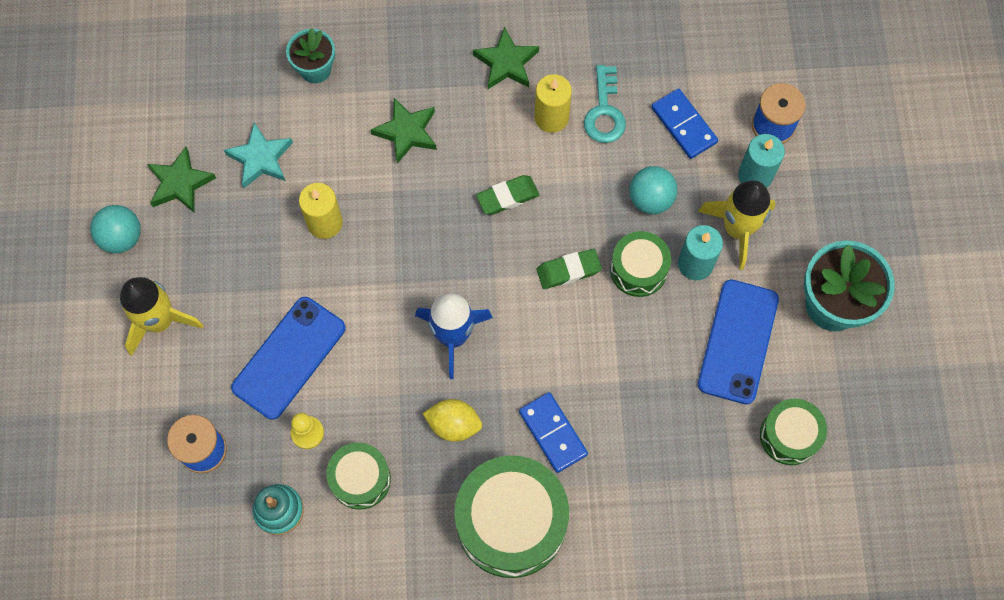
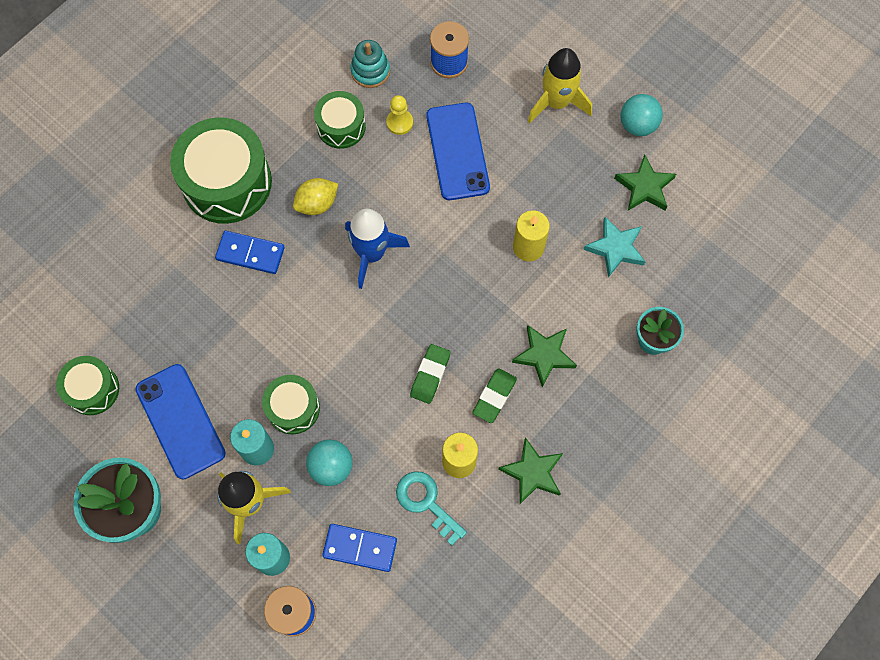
camera: 135 degrees right, 0 degrees up
(568, 271) = (339, 363): green eraser -> green eraser (494, 397)

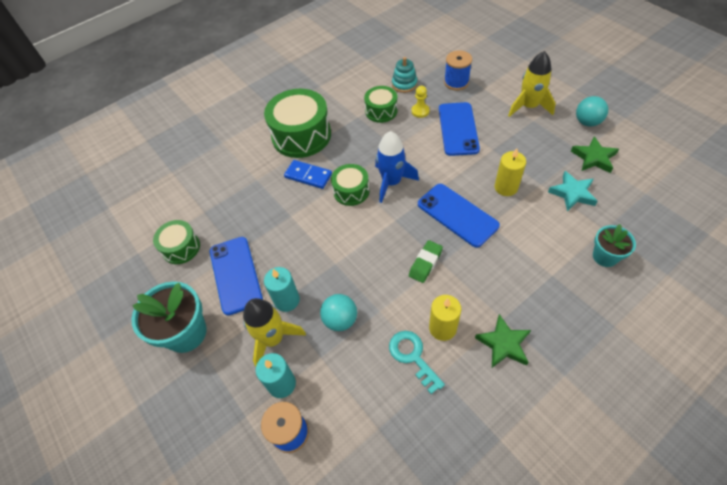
camera: 15 degrees right, 15 degrees down
(293, 408) = (319, 275): green drum -> green drum (351, 191)
(317, 204) = (358, 151): yellow lemon -> none
(360, 548) = (353, 385): blue domino -> none
(466, 297) = (457, 215): none -> blue phone
(494, 397) = (474, 283): green eraser -> none
(544, 355) = (516, 258): green star -> none

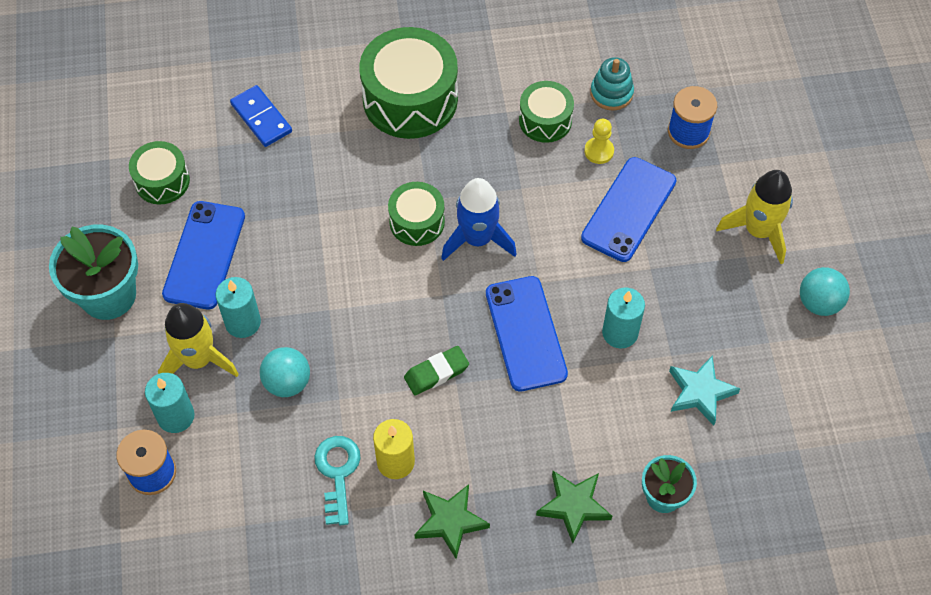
camera: 25 degrees right, 5 degrees up
(308, 176) = (378, 167): blue domino -> blue domino (261, 118)
(506, 187) = (620, 333): yellow candle -> turquoise candle
(593, 158) = (776, 360): green star -> green star (573, 506)

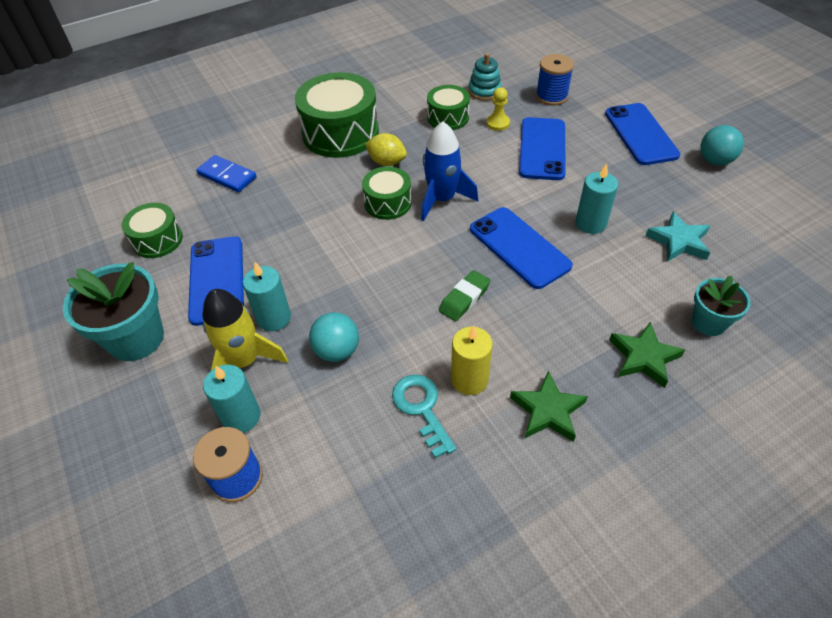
camera: 20 degrees left, 10 degrees down
(442, 163) = (387, 162): none -> yellow lemon
(758, 231) = (640, 134): yellow rocket -> blue phone

